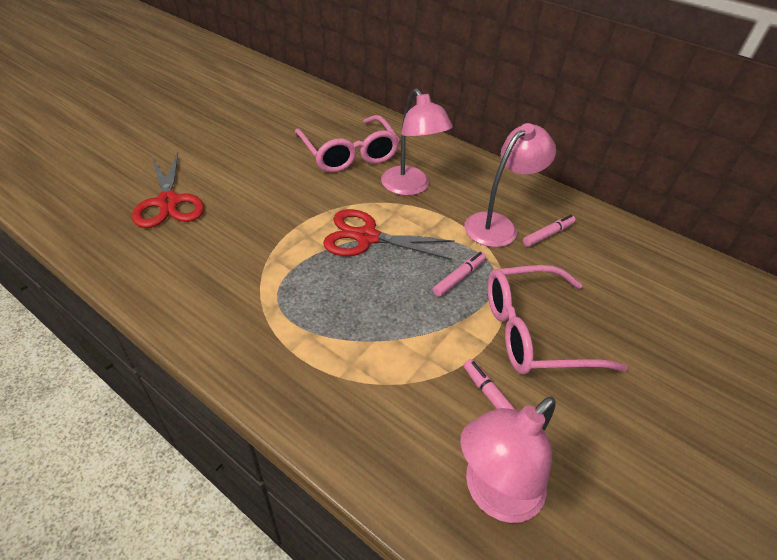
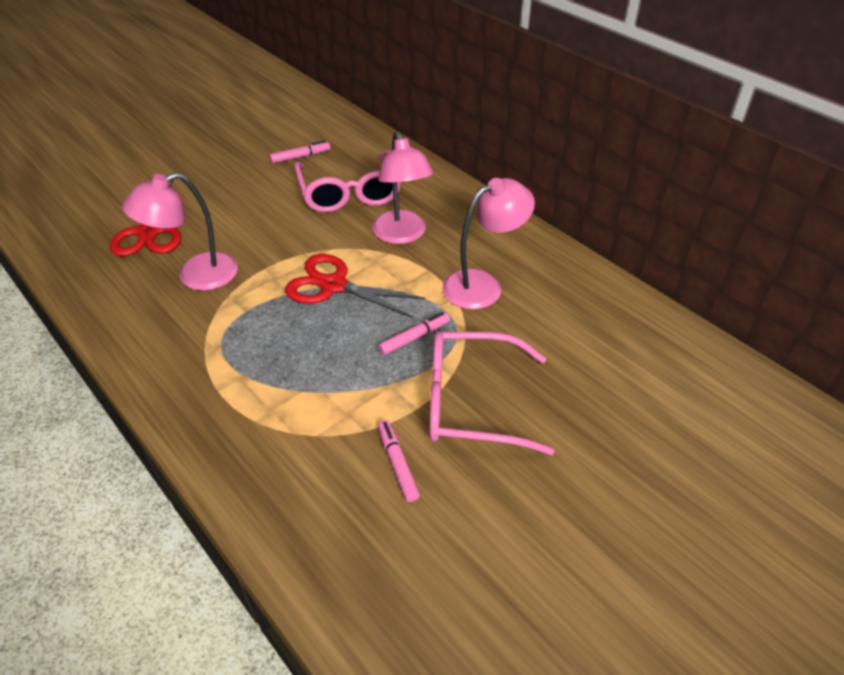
camera: 15 degrees right, 0 degrees up
(493, 493) = (359, 548): pink lamp -> pink lamp (196, 276)
(548, 234) = (536, 301): pink marker -> pink marker (300, 156)

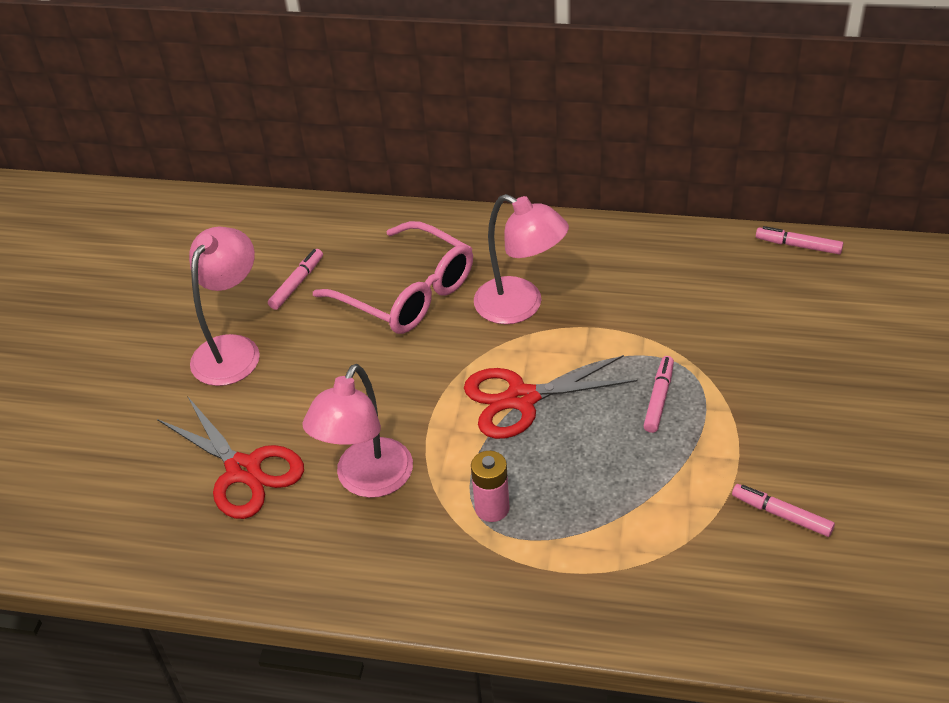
camera: 35 degrees left, 0 degrees up
(236, 334) = (492, 508): none -> pink battery
(472, 402) = (775, 422): pink glasses -> none
(483, 285) = (656, 310): pink lamp -> pink lamp (233, 349)
(636, 302) = (798, 246): none -> pink marker

